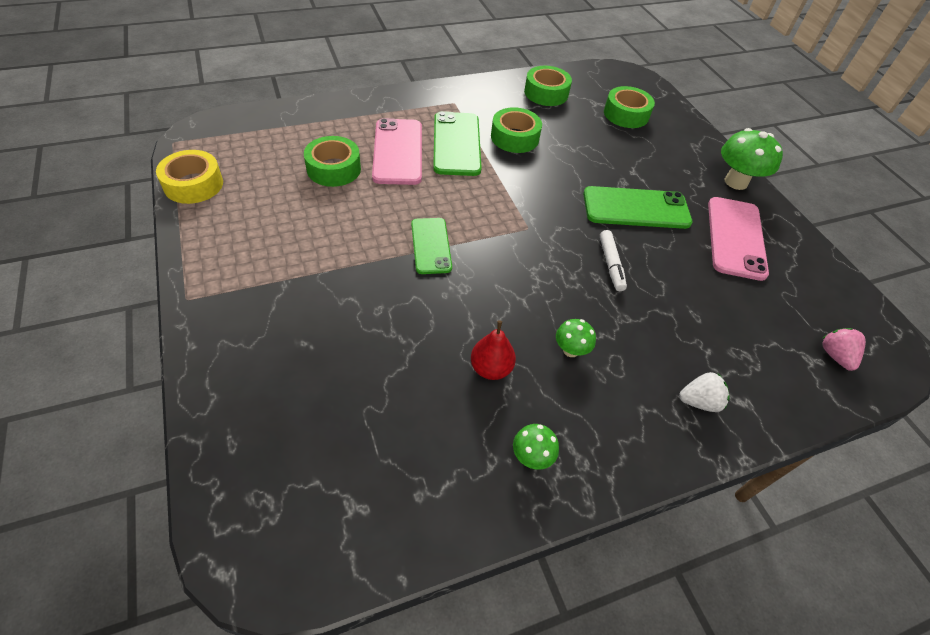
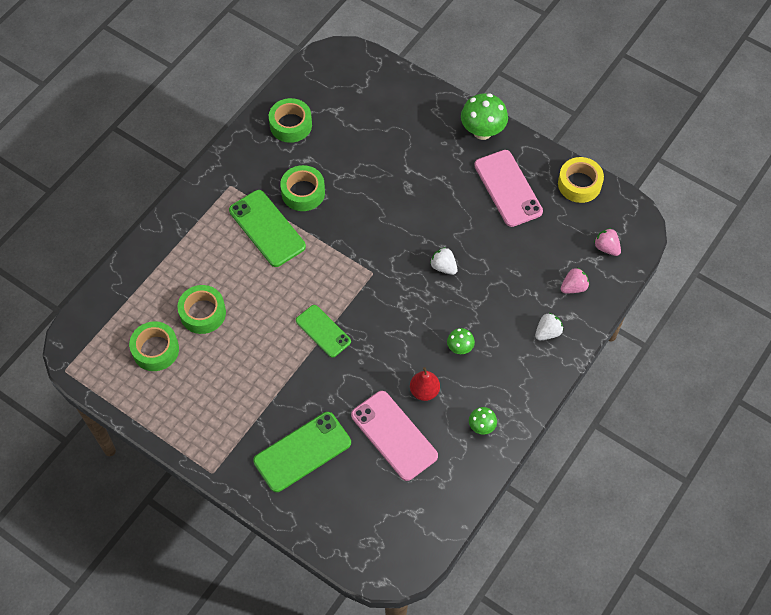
camera: 30 degrees left, 10 degrees up
(193, 184) = (122, 394): yellow tape -> yellow tape (579, 184)
(398, 152) = (232, 266): pink phone -> pink phone (394, 435)
(611, 264) = (443, 267): white marker -> white strawberry
(626, 114) = (366, 108): green tape -> green tape (155, 350)
(636, 208) = (430, 205): green phone -> green phone (302, 452)
(765, 372) = (573, 287): none -> pink strawberry

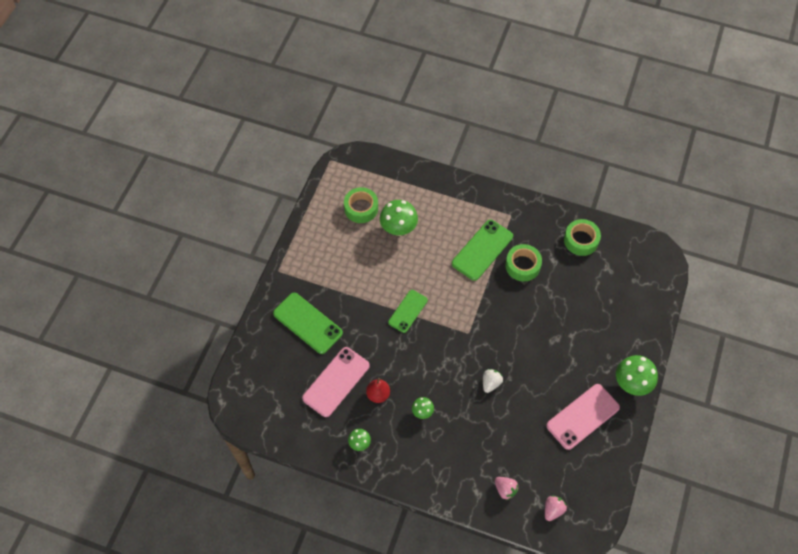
camera: 75 degrees right, 0 degrees up
(203, 313) = (398, 229): green tape -> green mushroom
(547, 332) = (456, 477): white strawberry -> none
(579, 184) = (609, 474): yellow tape -> none

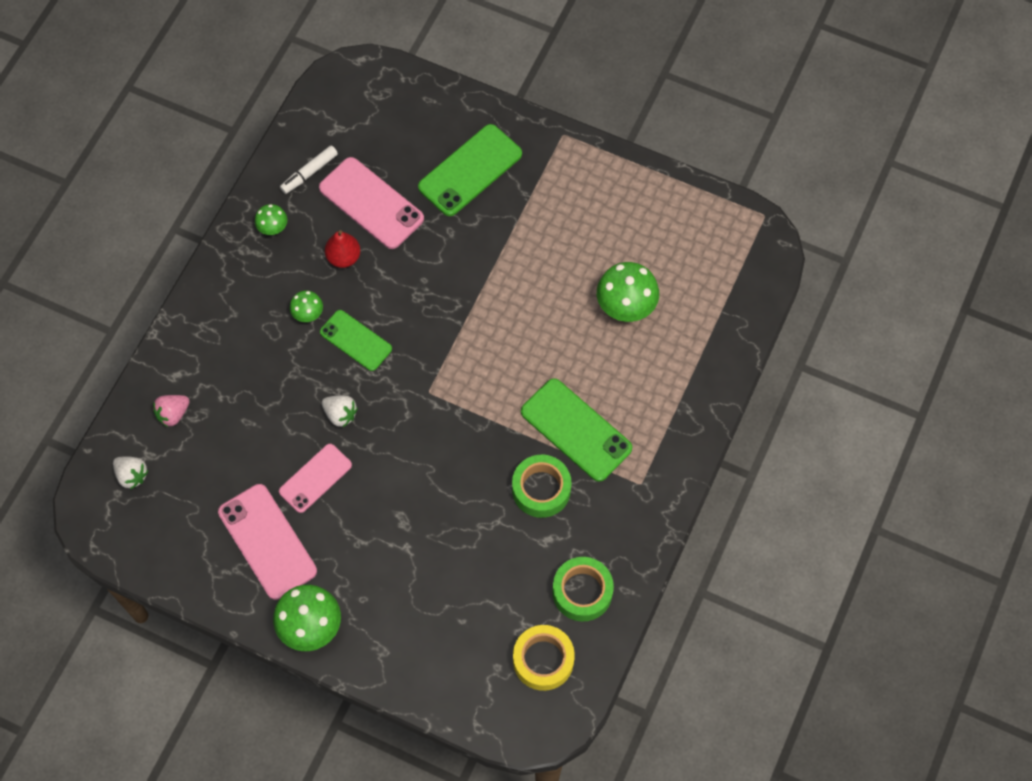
camera: 95 degrees right, 5 degrees up
(314, 425) = (309, 172): none -> white marker
(361, 208) = (668, 255): green tape -> none
(408, 311) = (475, 308): green phone -> green phone (355, 340)
(536, 393) = (315, 478): none -> pink phone
(553, 510) = (132, 475): pink strawberry -> white strawberry
(624, 257) = (543, 660): none -> yellow tape

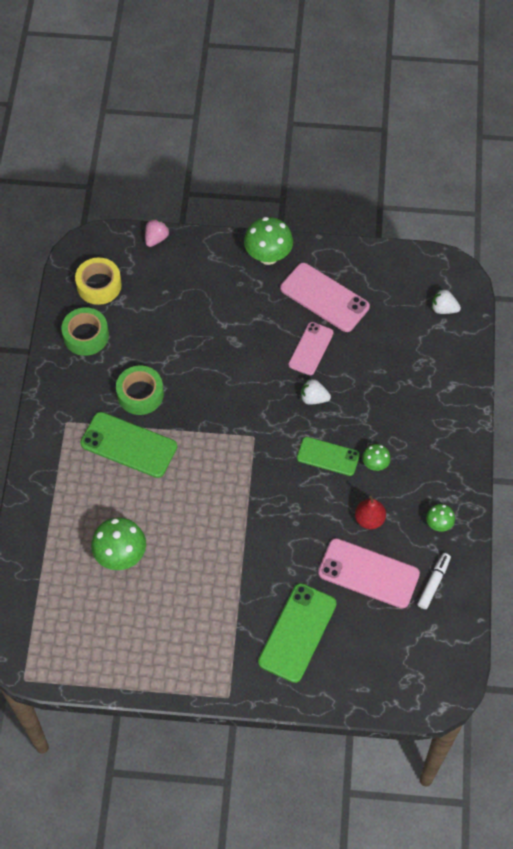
camera: 160 degrees right, 5 degrees down
(173, 414) = (438, 358): pink strawberry -> pink strawberry (156, 238)

